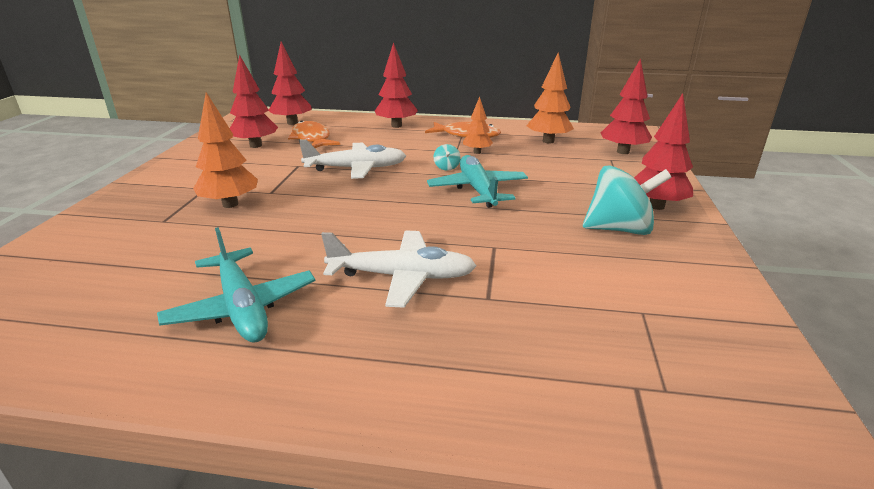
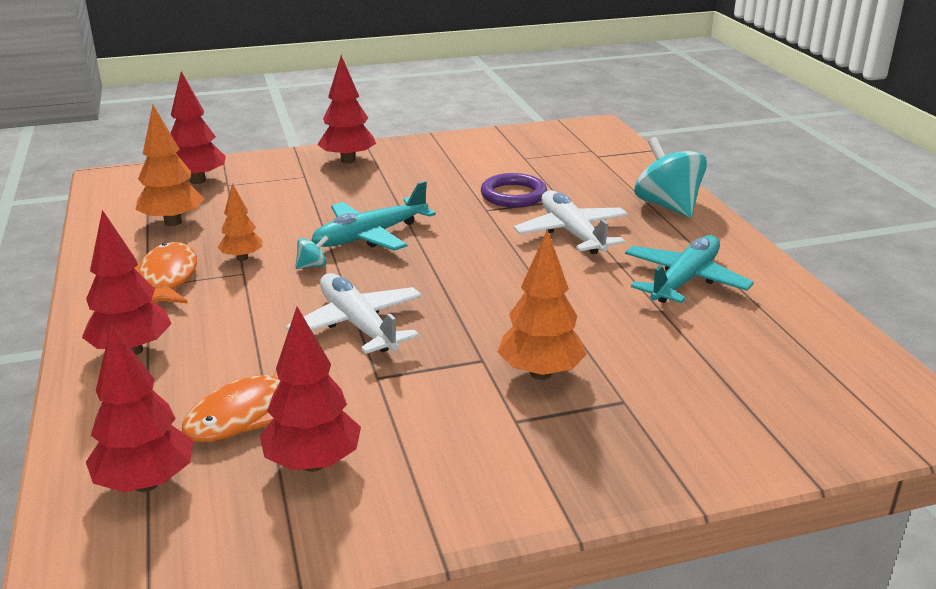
camera: 115 degrees left, 0 degrees up
(520, 270) = (513, 195): none -> purple ring
(619, 229) = (409, 170): turquoise spinning top -> turquoise spinning top (667, 206)

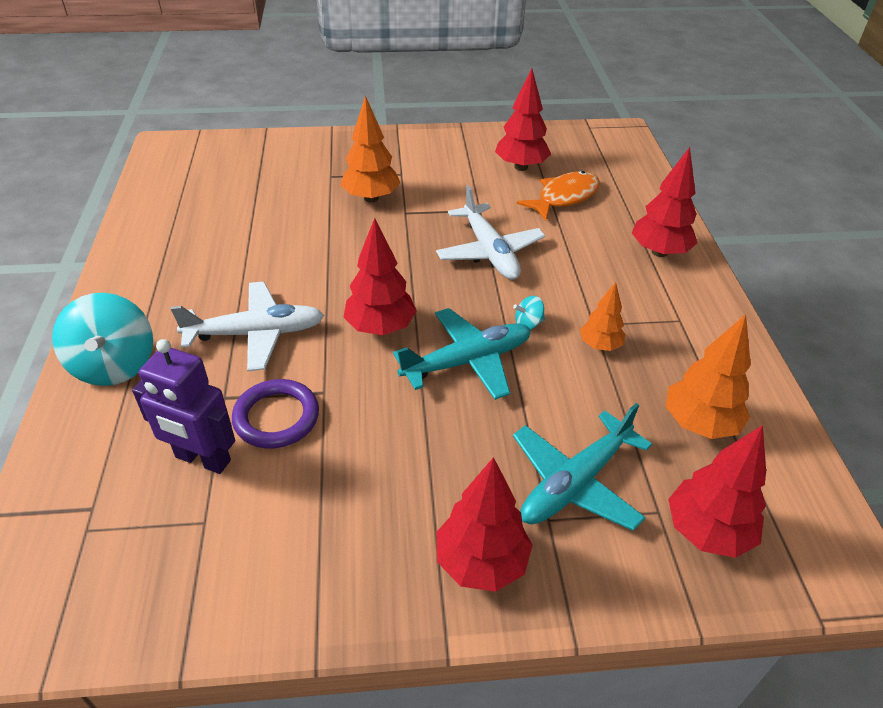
camera: 170 degrees left, 15 degrees up
(146, 483) = (610, 169): red tree -> red tree (380, 328)
(167, 278) = (664, 326): orange fish -> none
(549, 175) = (202, 459): none -> purple robot
(572, 233) = (255, 334): white plane -> white plane turned 90 degrees counterclockwise
(684, 281) = (204, 258): turquoise plane -> turquoise plane (576, 482)

